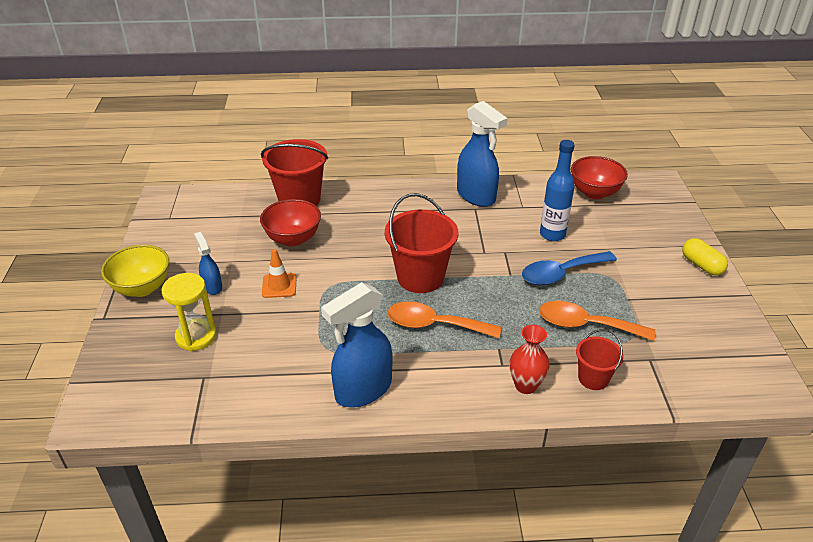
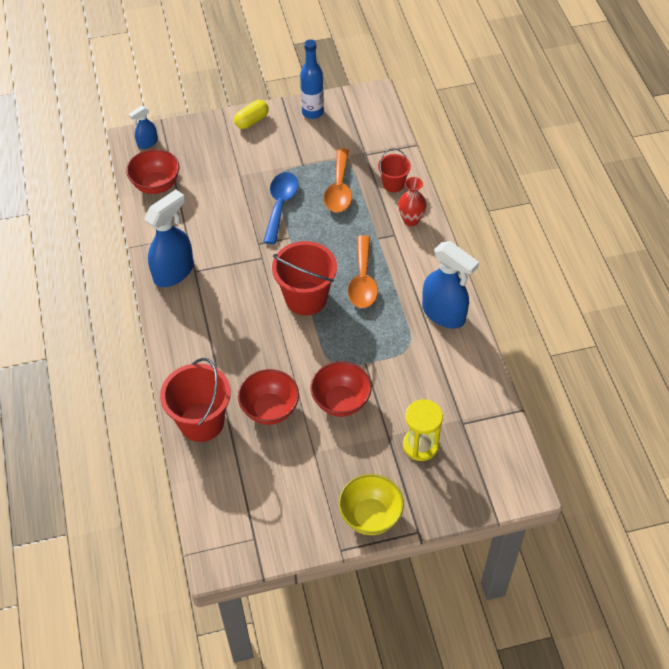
camera: 100 degrees left, 15 degrees up
(212, 286) = (354, 456): blue spray bottle -> blue spray bottle (147, 143)
(279, 286) = (341, 401): orange traffic cone -> red bowl
(552, 234) = (227, 212): blue bottle -> blue bottle (312, 112)
(561, 273) = (280, 205): blue spoon -> blue spoon turned 135 degrees counterclockwise

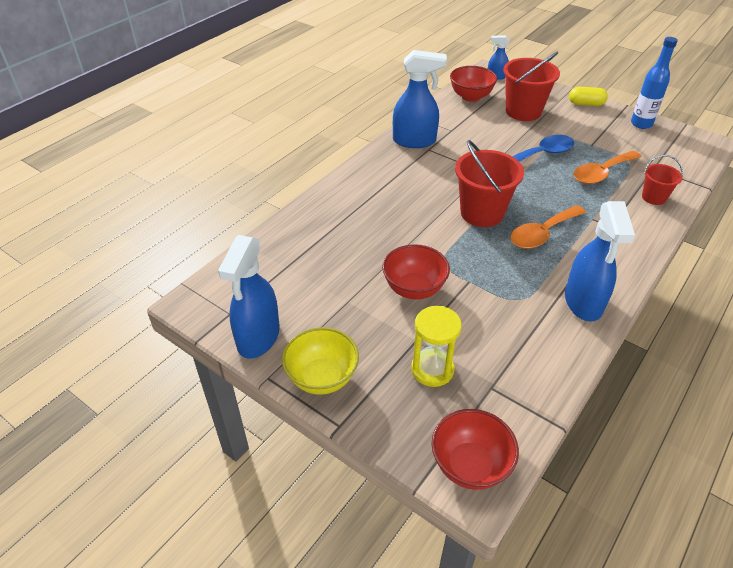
camera: 50 degrees right, 10 degrees down
(201, 422) = (307, 223): red bucket -> red bucket (523, 111)
(270, 409) = (358, 252): red bowl -> red bowl (470, 465)
(297, 534) = (258, 338): none -> blue spray bottle
(411, 220) = (639, 227): red vase -> none

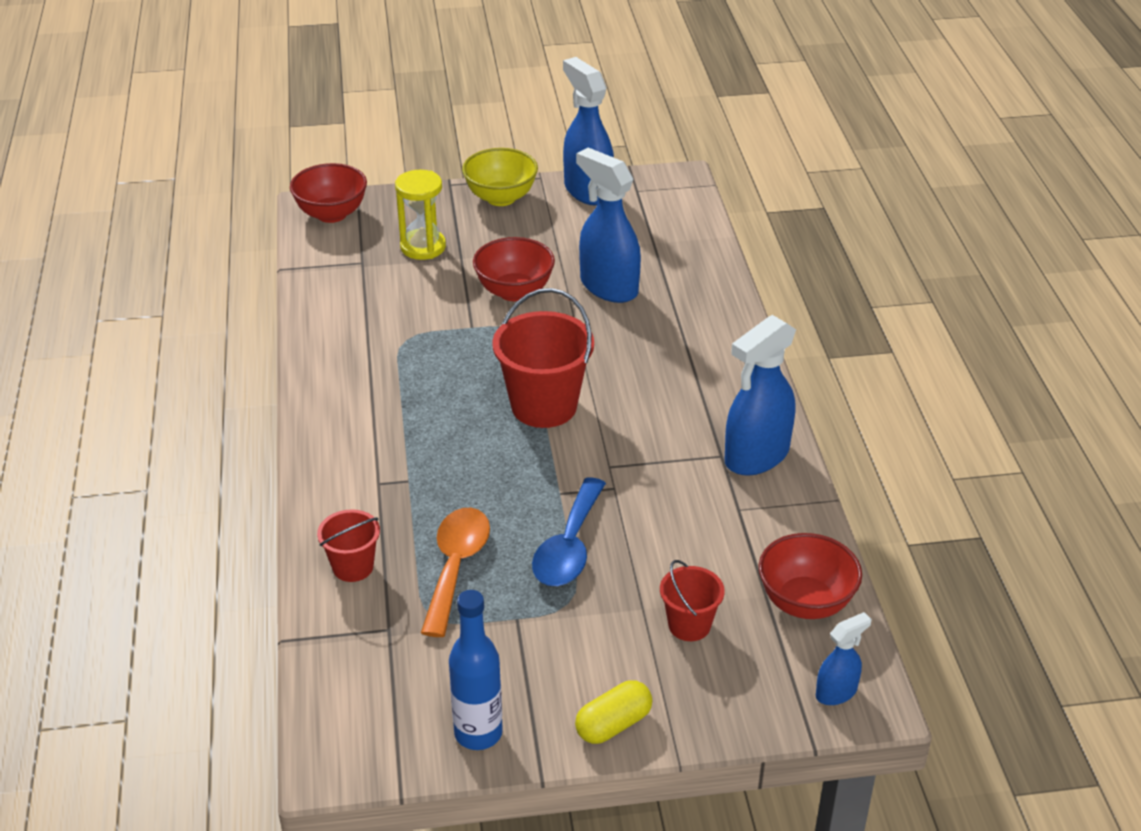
camera: 135 degrees right, 5 degrees down
(523, 111) = (689, 625): red bucket -> red bucket, size x0.55
(542, 233) = (450, 422): orange spoon -> none
(583, 302) = (339, 372): blue spray bottle -> blue spray bottle (608, 287)

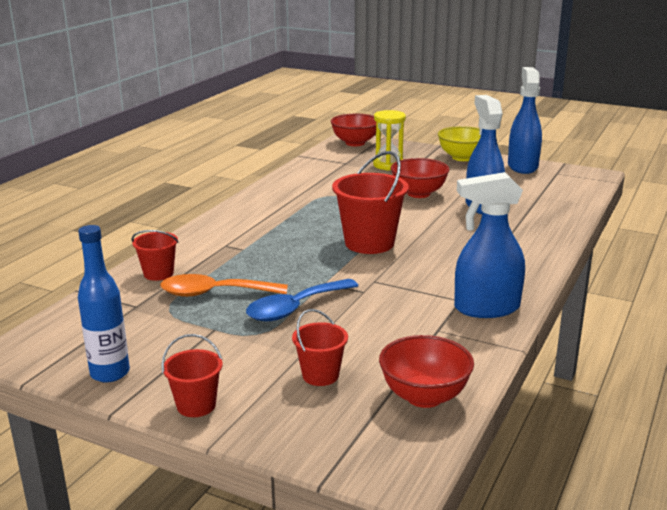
camera: 35 degrees right, 15 degrees down
(456, 566) = (214, 293): orange spoon -> orange spoon turned 135 degrees counterclockwise
(613, 724) = (196, 405): yellow capsule -> red bucket
(836, 692) = (381, 458): blue spray bottle -> none

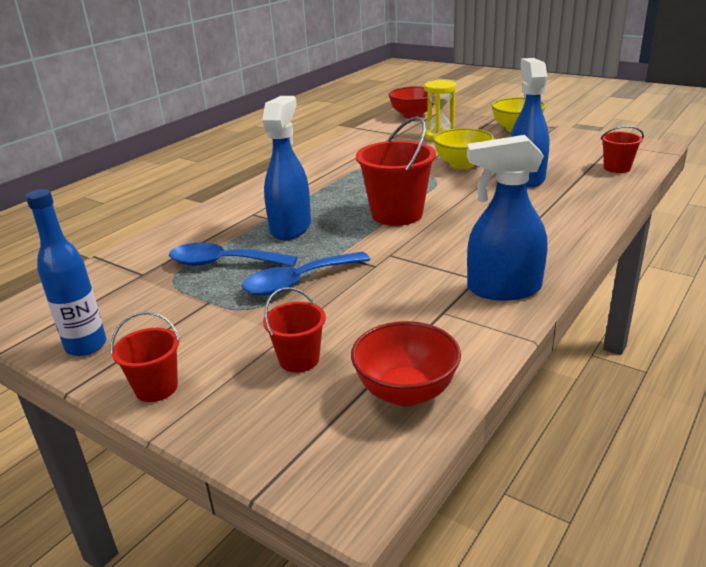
camera: 10 degrees right, 5 degrees up
(158, 273) = (177, 241): red bucket -> red bucket (617, 168)
(214, 293) = (223, 263): orange spoon -> blue spoon
(418, 193) = (462, 164): red bowl -> yellow bowl
(522, 166) = (577, 138): blue spray bottle -> blue spray bottle (291, 228)

